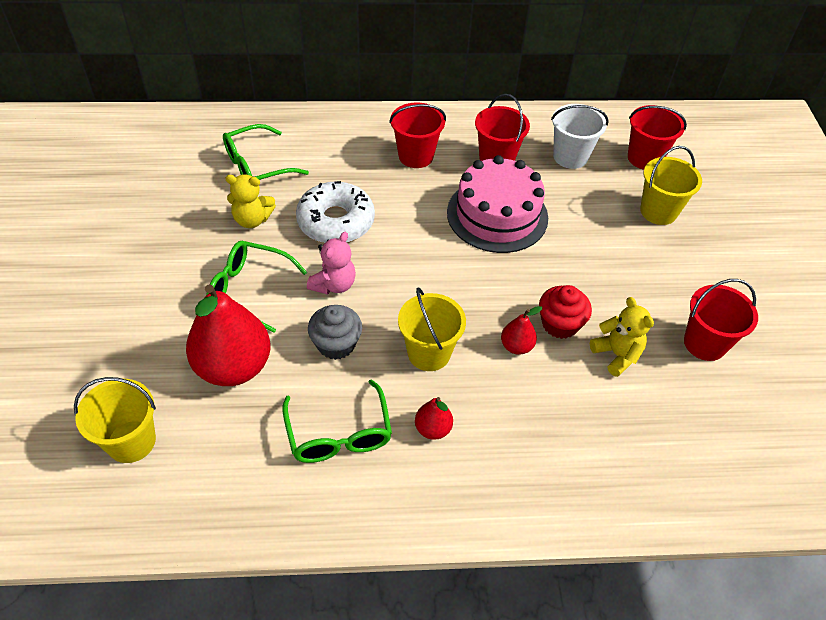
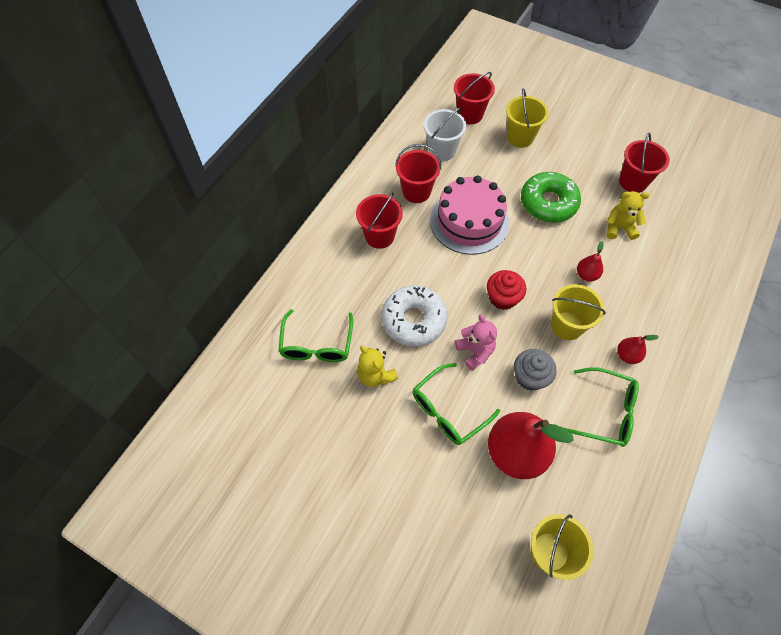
camera: 55 degrees left, 10 degrees up
(252, 220) = (376, 375): yellow teddy bear -> yellow teddy bear turned 105 degrees clockwise
(560, 324) = (581, 242): red cupcake -> red cupcake (502, 298)
(588, 272) = (548, 203): none -> green donut

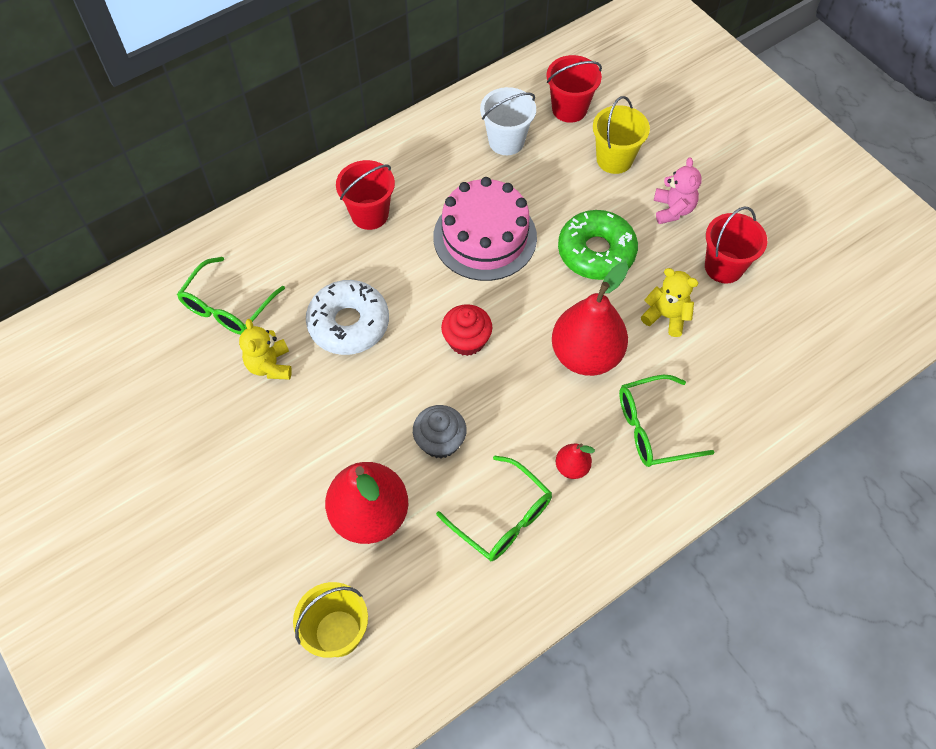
camera: 25 degrees right, 0 degrees up
(416, 192) = (444, 179): red bucket -> none
(448, 410) = (324, 437): green glasses -> green glasses (652, 428)
(475, 352) = (395, 387): pink teddy bear -> pink teddy bear (673, 209)
(567, 326) = (521, 403): yellow bucket -> none
(586, 275) = (586, 355): red pear -> red pear, size x2.20

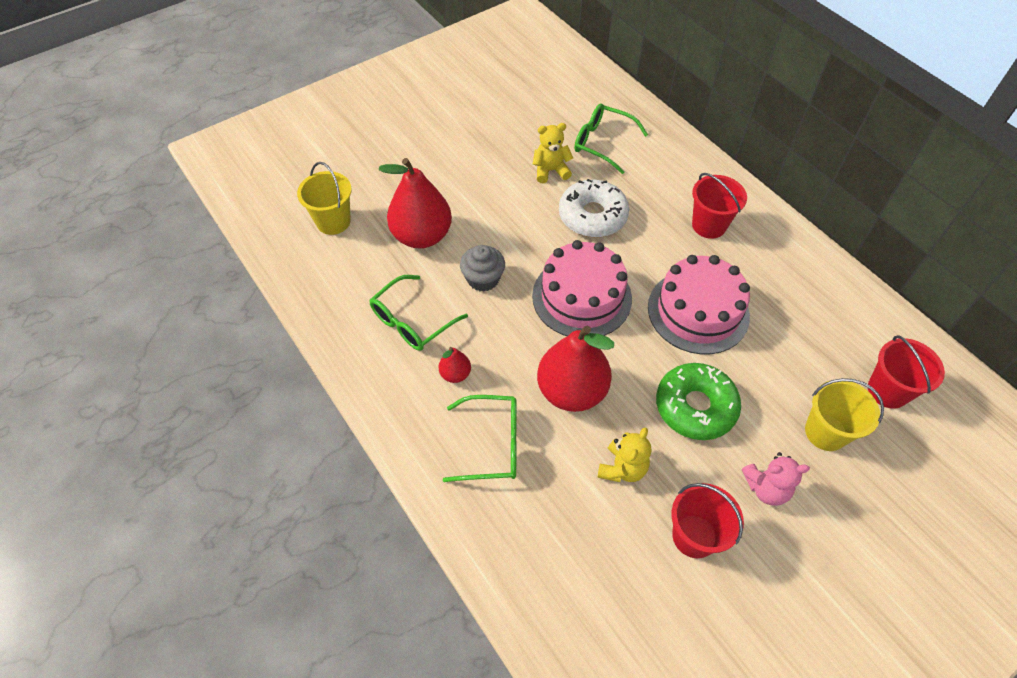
camera: 90 degrees right, 5 degrees down
(466, 340) = (582, 297): red cupcake -> pink cake
(506, 141) = (824, 330): white bucket -> none
(652, 428) = (493, 444): green glasses -> green glasses turned 105 degrees clockwise

